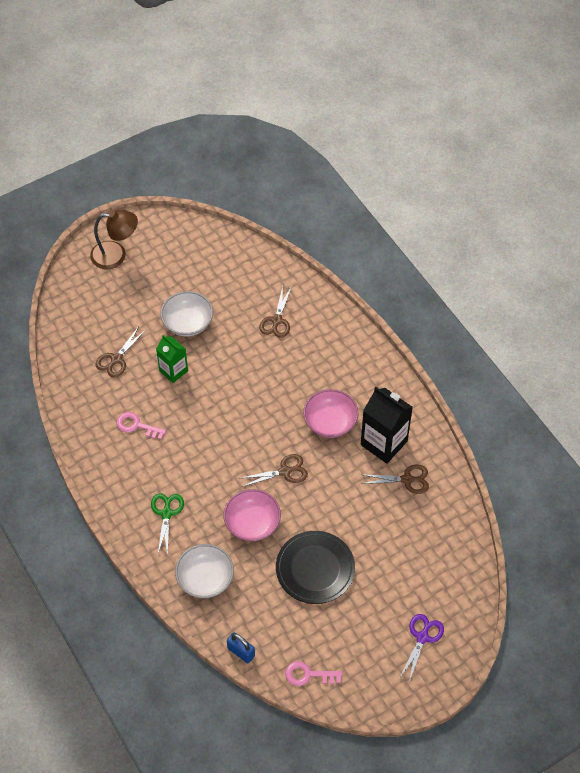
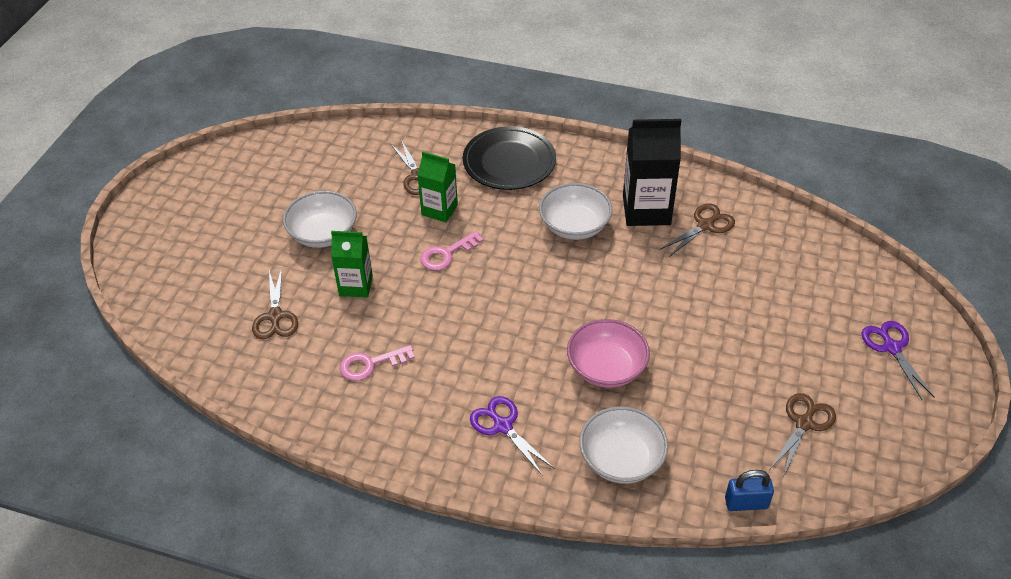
camera: 40 degrees left, 10 degrees down
(116, 255) = (170, 222): brown lamp -> none
(166, 513) = (503, 426): green scissors -> purple scissors
(265, 353) = (439, 210): none -> green carton
(285, 471) = (582, 298): brown scissors -> brown scissors (804, 423)
(308, 675) = (838, 469): pink key -> pink key (447, 254)
(315, 569) = (719, 364): black plate -> black plate (509, 162)
(330, 422) = (574, 226): pink bowl -> white bowl

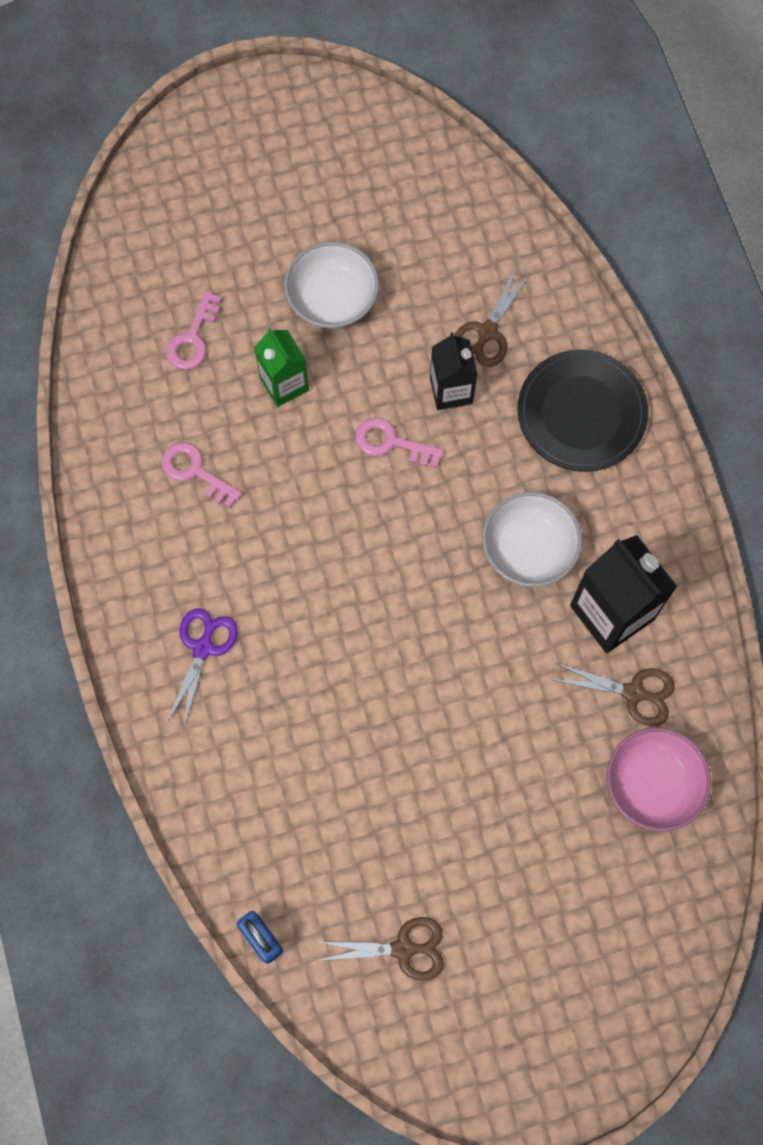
camera: 55 degrees right, 25 degrees up
(275, 316) = (193, 338): brown scissors -> pink key
(439, 210) = (451, 390): green carton -> black carton
(606, 368) = (343, 705): pink bowl -> pink bowl (652, 784)
(621, 459) = (236, 787): white bowl -> none
(891, 347) = (579, 997): purple scissors -> none

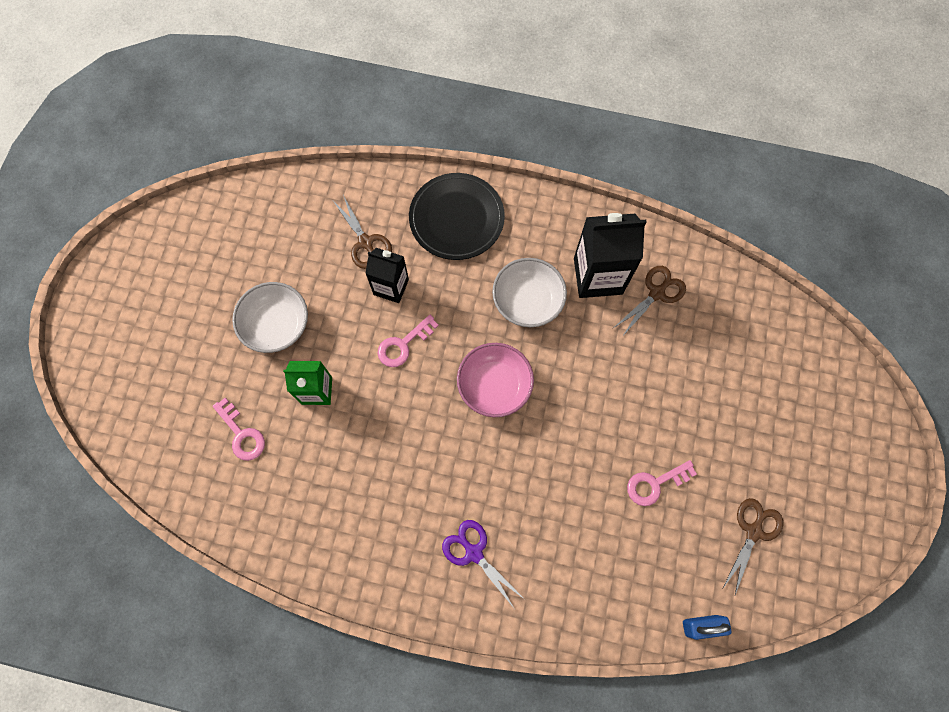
camera: 60 degrees left, 0 degrees up
(195, 472) = (341, 487): pink key -> pink key (655, 484)
(652, 784) = (720, 315): pink bowl -> pink bowl (494, 385)

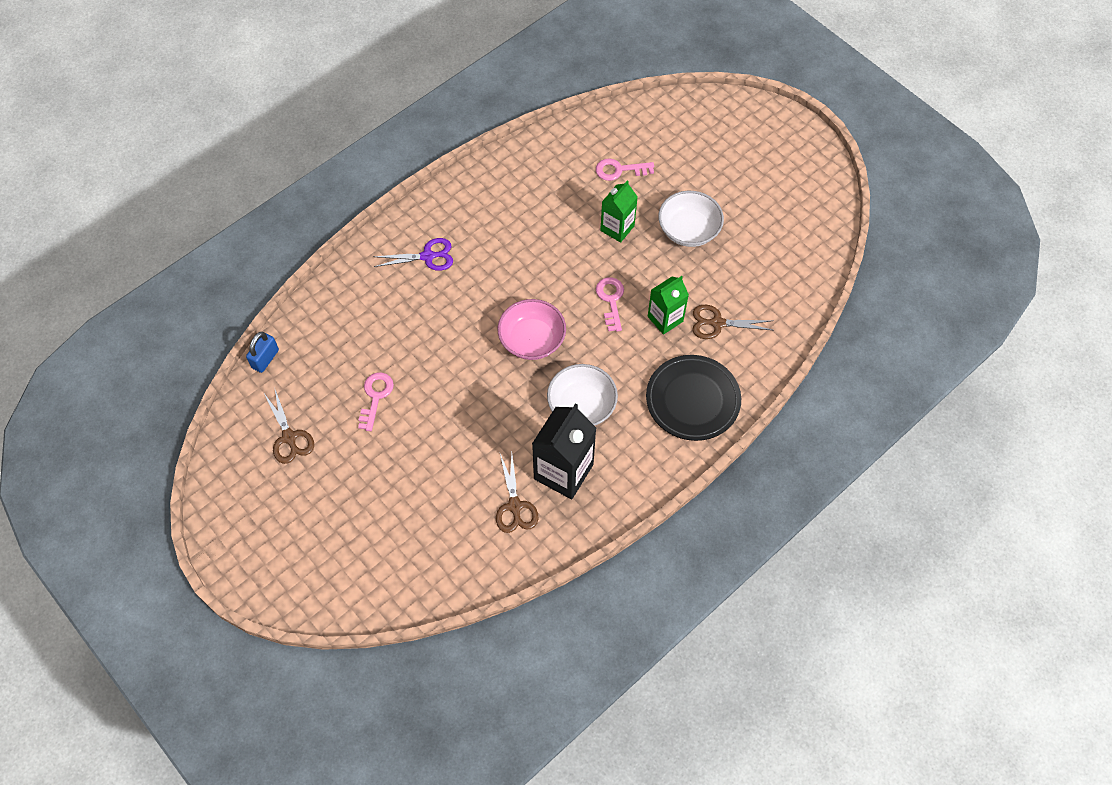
camera: 125 degrees right, 10 degrees down
(391, 287) = (665, 319): black carton -> green carton

